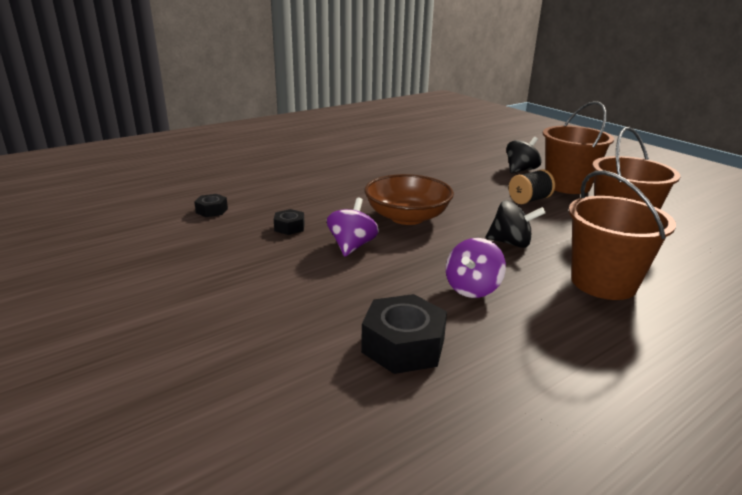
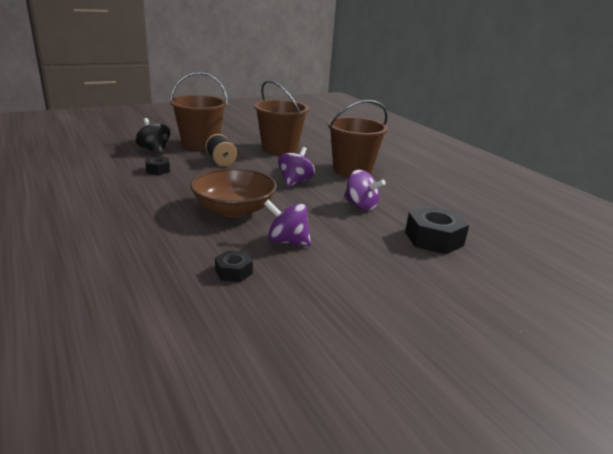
camera: 85 degrees left, 0 degrees up
(212, 210) = (154, 331): black nut -> black nut (158, 170)
(511, 243) = (295, 182): black spinning top -> purple spinning top

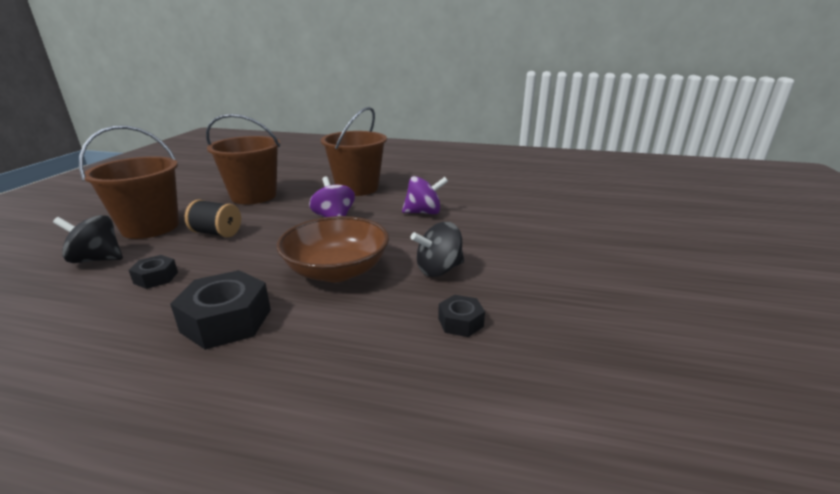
camera: 45 degrees left, 0 degrees up
(287, 241) = (438, 270): purple spinning top -> black spinning top
(433, 239) = (511, 211): black nut -> black nut (226, 321)

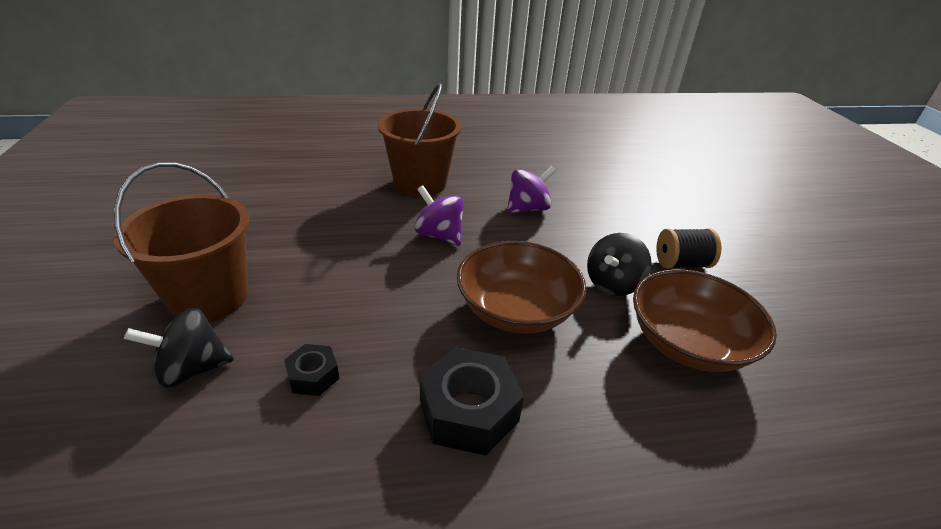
camera: 25 degrees left, 10 degrees up
(217, 233) = (317, 287): black spool -> black spool (681, 263)
(254, 196) = (301, 217): brown bucket -> none
(460, 322) = (688, 343): black nut -> brown bowl

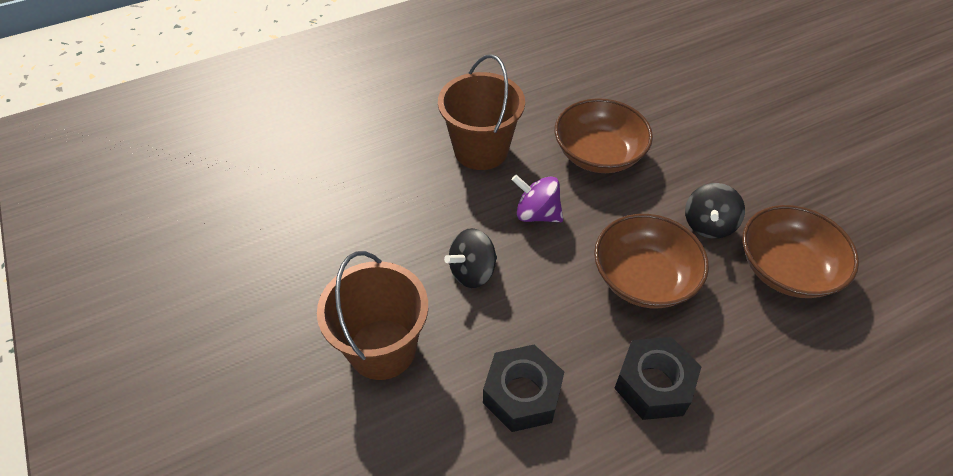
camera: 15 degrees left, 15 degrees up
(192, 369) = (423, 420): black spinning top -> black spinning top (472, 272)
(313, 376) = (522, 394): black nut -> black nut, size x1.85
(528, 208) = (598, 154): purple spinning top -> brown bowl
(681, 263) = (755, 183): black spool -> none

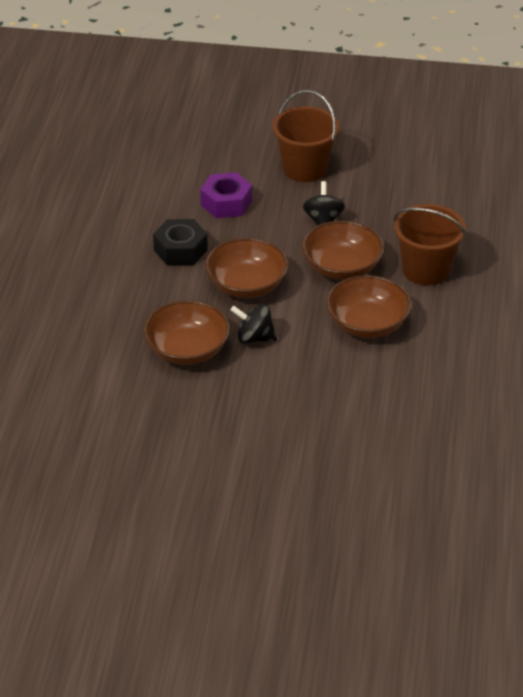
camera: 125 degrees right, 10 degrees down
(522, 394) = (226, 203): black nut -> purple nut
(536, 214) = (341, 267): purple spinning top -> brown bowl
(708, 225) = (254, 338): black spinning top -> black spinning top turned 45 degrees counterclockwise

